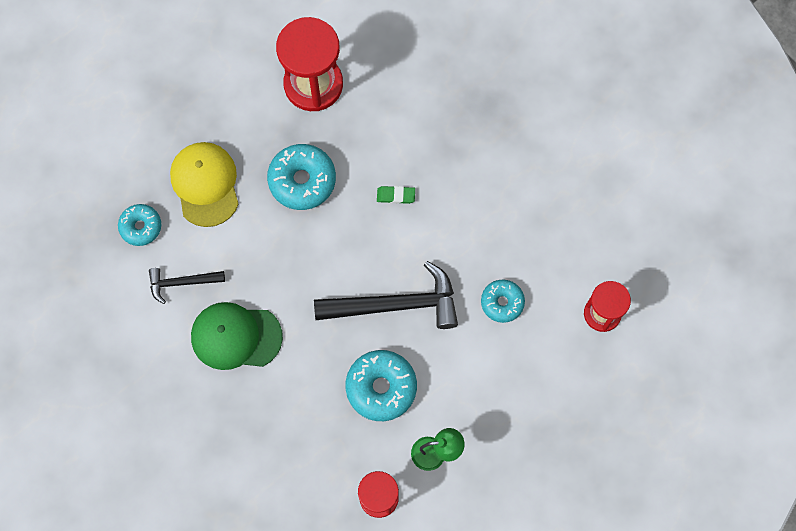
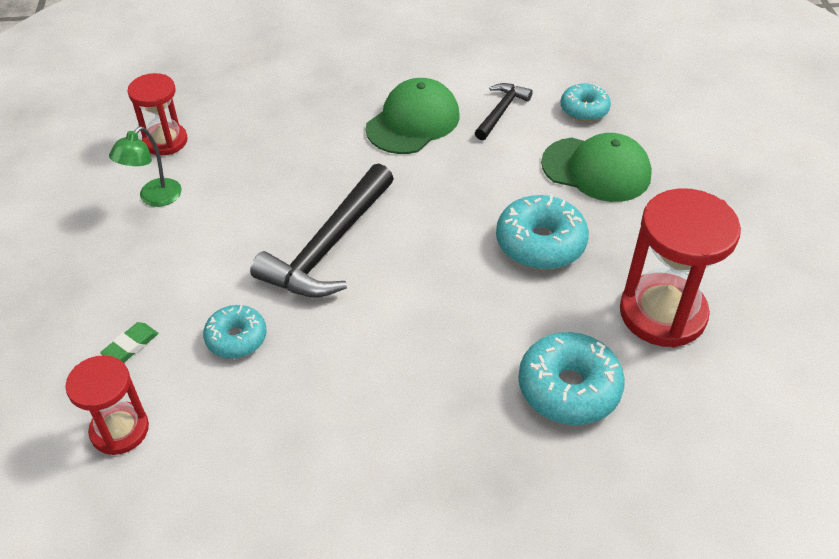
camera: 125 degrees right, 25 degrees down
(205, 184) = (596, 169): yellow cap -> green cap
(381, 387) = (258, 192): turquoise donut -> turquoise donut (568, 388)
(396, 196) = (453, 313): green eraser -> green eraser (130, 346)

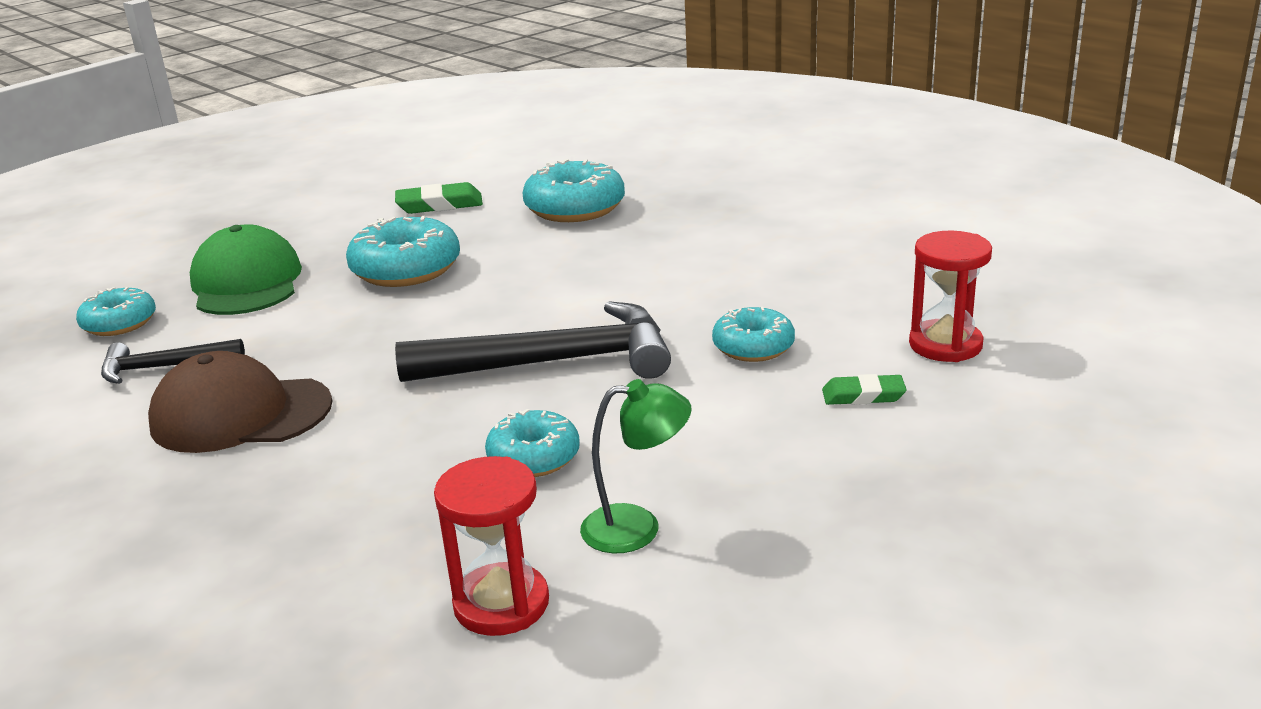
camera: 125 degrees left, 20 degrees down
(247, 194) = (534, 457): none -> turquoise donut
(413, 121) = (240, 414): green cap -> brown cap
(662, 313) = (439, 204): red hourglass -> green eraser

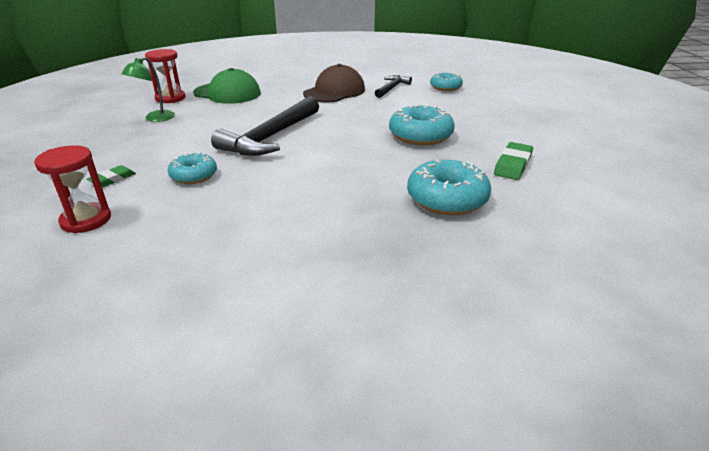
camera: 125 degrees right, 5 degrees up
(246, 283) = (456, 108): green cap -> green cap (227, 93)
(534, 457) = (219, 117): turquoise donut -> none

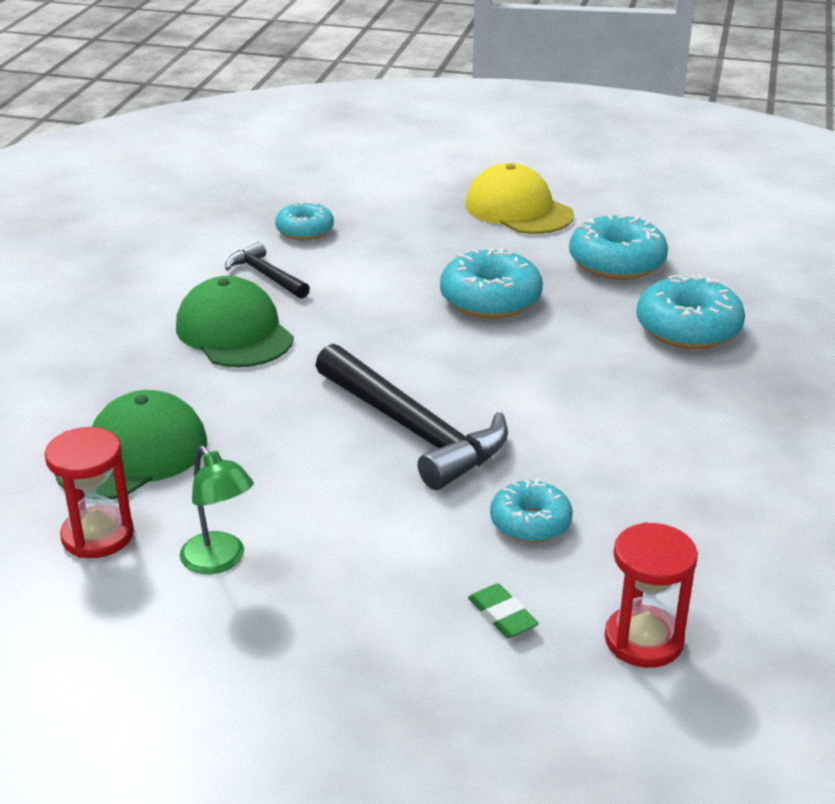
camera: 70 degrees left, 0 degrees up
(334, 91) = (234, 332): brown cap -> green cap
(513, 165) = (616, 263): green eraser -> turquoise donut
(544, 128) = (518, 210): none -> yellow cap

